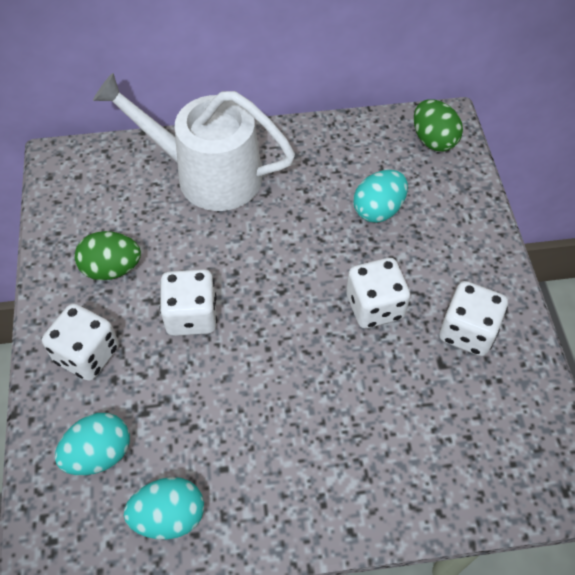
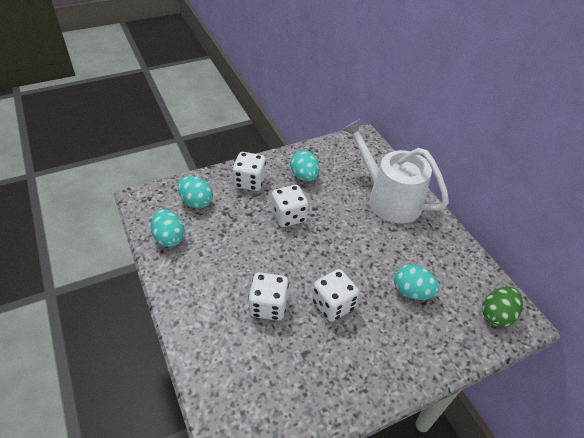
camera: 70 degrees right, 10 degrees down
(112, 269) = (304, 176): green egg -> turquoise egg
(208, 175) = (389, 199): white watering can -> white watering can turned 45 degrees counterclockwise
(467, 331) = (336, 366): white dice -> white dice (268, 306)

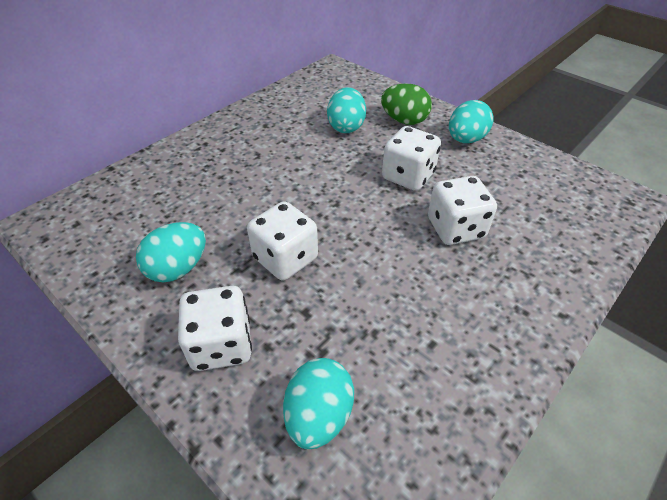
camera: 110 degrees left, 0 degrees up
(169, 238) = (434, 414): turquoise egg -> turquoise egg (465, 139)
(389, 199) = (199, 166): white watering can -> none
(496, 315) = (337, 79): green egg -> green egg (404, 120)

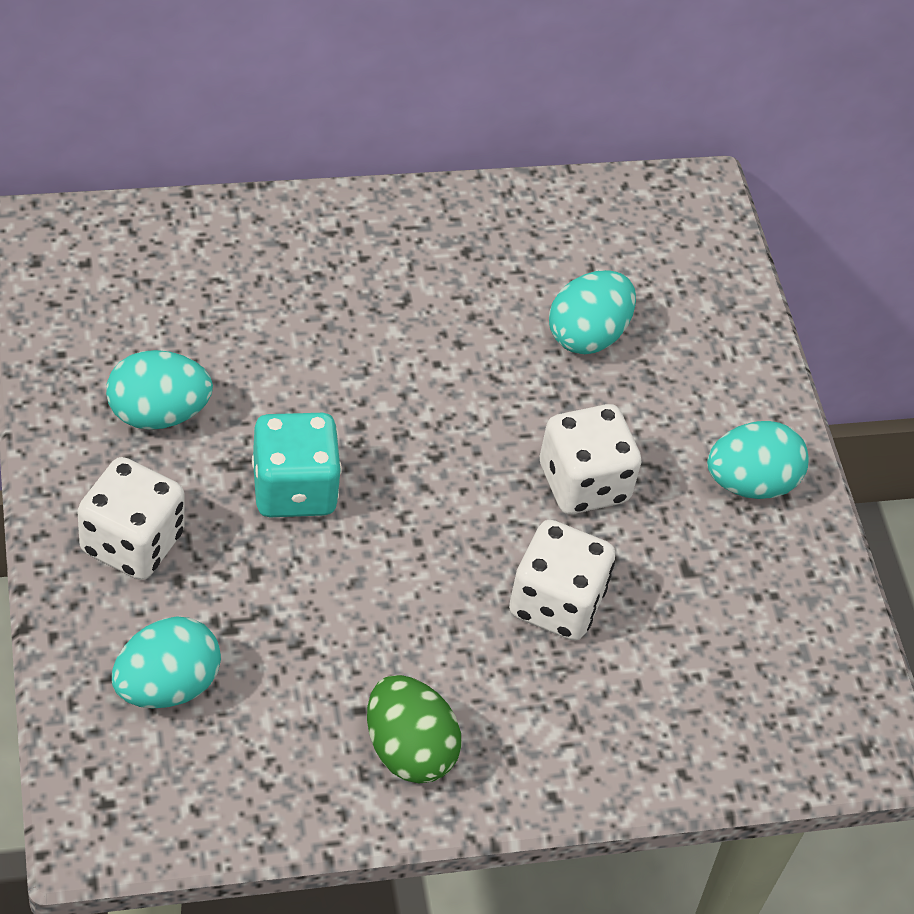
camera: 30 degrees right, 5 degrees up
(285, 258) = (294, 489): white dice -> turquoise dice
(404, 120) = (693, 384): green egg -> green egg (408, 750)

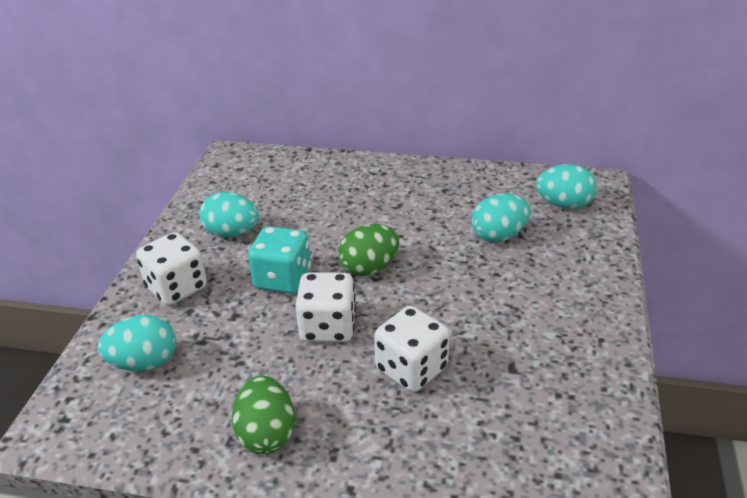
camera: 30 degrees right, 15 degrees down
(418, 439) = (369, 268): none -> green egg
(583, 483) = (462, 307): white dice -> white dice (328, 327)
(750, 483) = (577, 327): turquoise egg -> turquoise egg (564, 205)

